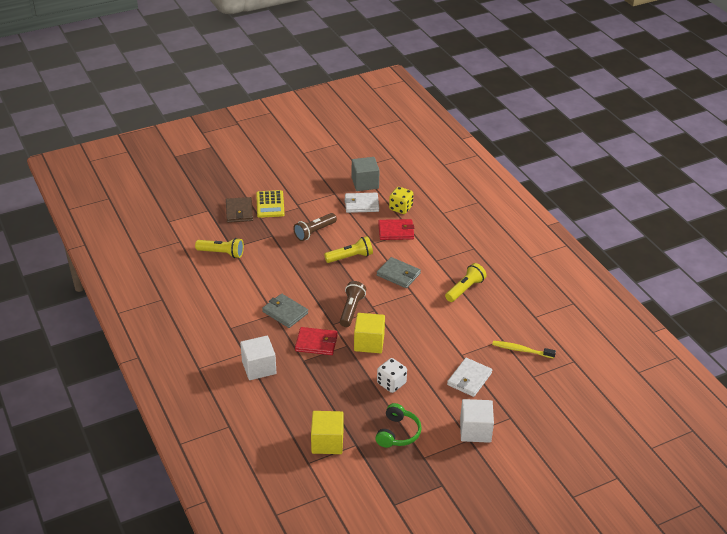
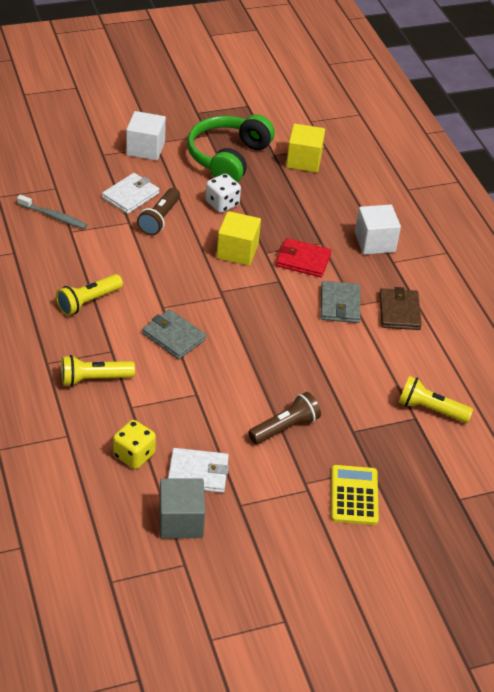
camera: 175 degrees left, 5 degrees up
(239, 212) = (406, 487): brown wallet -> brown wallet (399, 311)
(285, 312) = (339, 304): grey wallet -> grey wallet turned 45 degrees clockwise
(350, 257) = (237, 374): yellow flashlight -> yellow flashlight (94, 379)
(351, 309) = (251, 295): brown flashlight -> brown flashlight (159, 219)
(396, 231) = (155, 410): red wallet -> none
(398, 433) = (228, 158): green headphones -> green headphones, size x1.70
(521, 350) = (53, 216): yellow toothbrush -> grey toothbrush

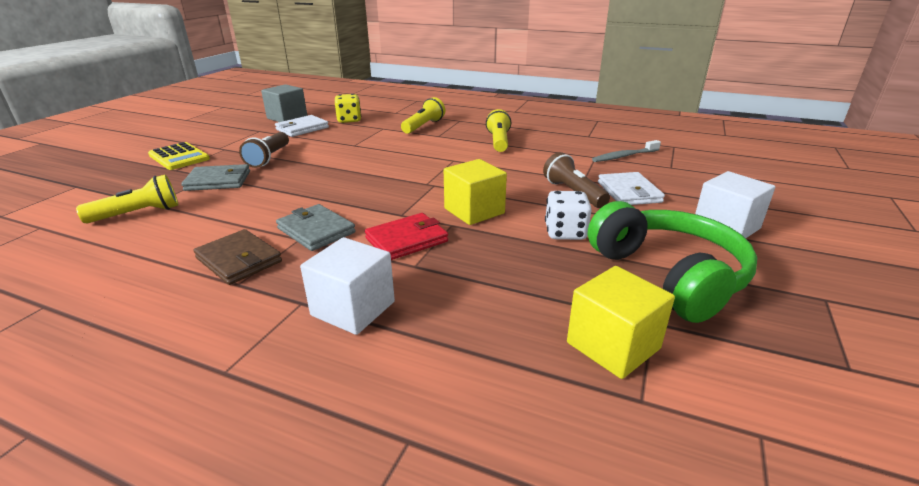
camera: 135 degrees right, 15 degrees down
(173, 336) = (416, 154): grey wallet -> grey wallet (218, 181)

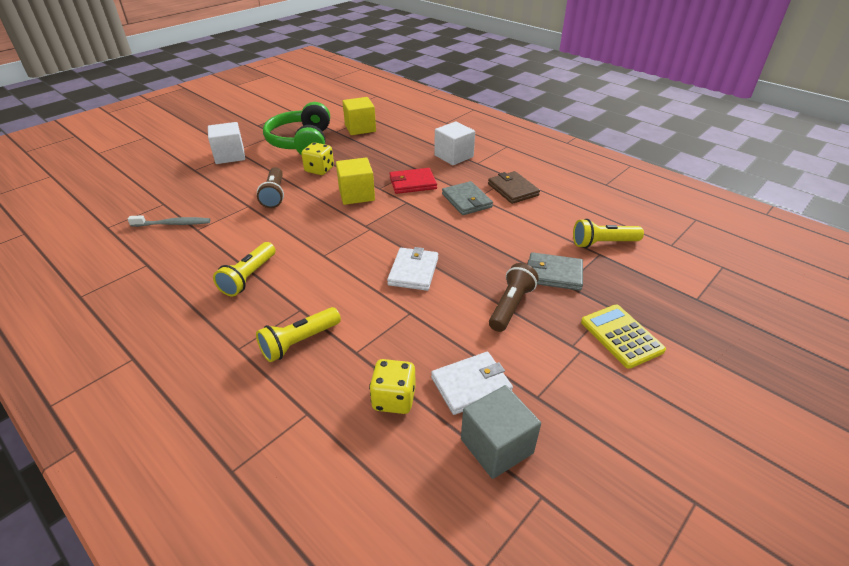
camera: 160 degrees left, 10 degrees up
(565, 233) = (319, 170): white dice -> yellow dice
(629, 192) = (237, 188): white wallet -> white wallet (413, 271)

